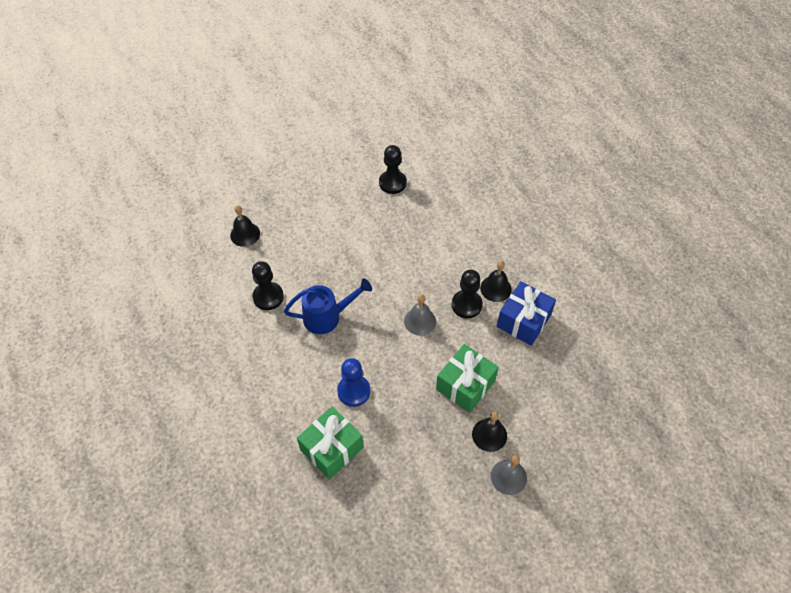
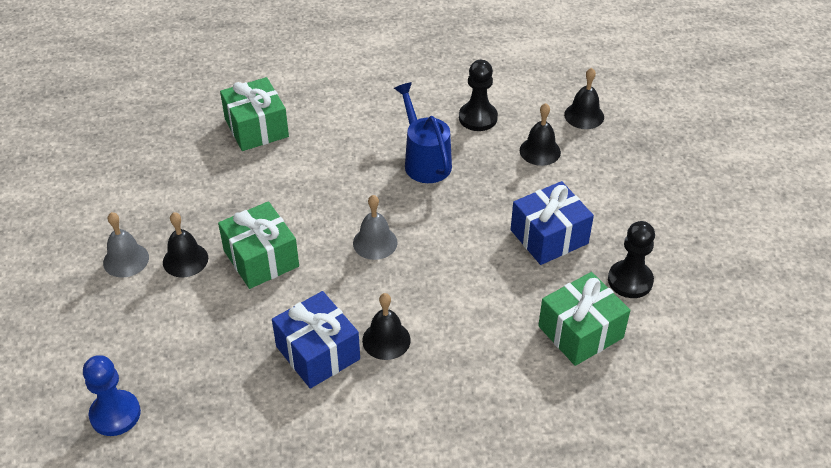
camera: 110 degrees right, 10 degrees down
(292, 251) = (540, 151): none -> black bell
(327, 317) = (424, 161): blue watering can -> blue watering can turned 150 degrees clockwise
(354, 391) = (313, 160): blue pawn -> blue pawn (115, 414)
(373, 228) = (549, 237): none -> blue gift
(442, 198) = (580, 332): none -> green gift
(466, 305) = (375, 298): black pawn -> none

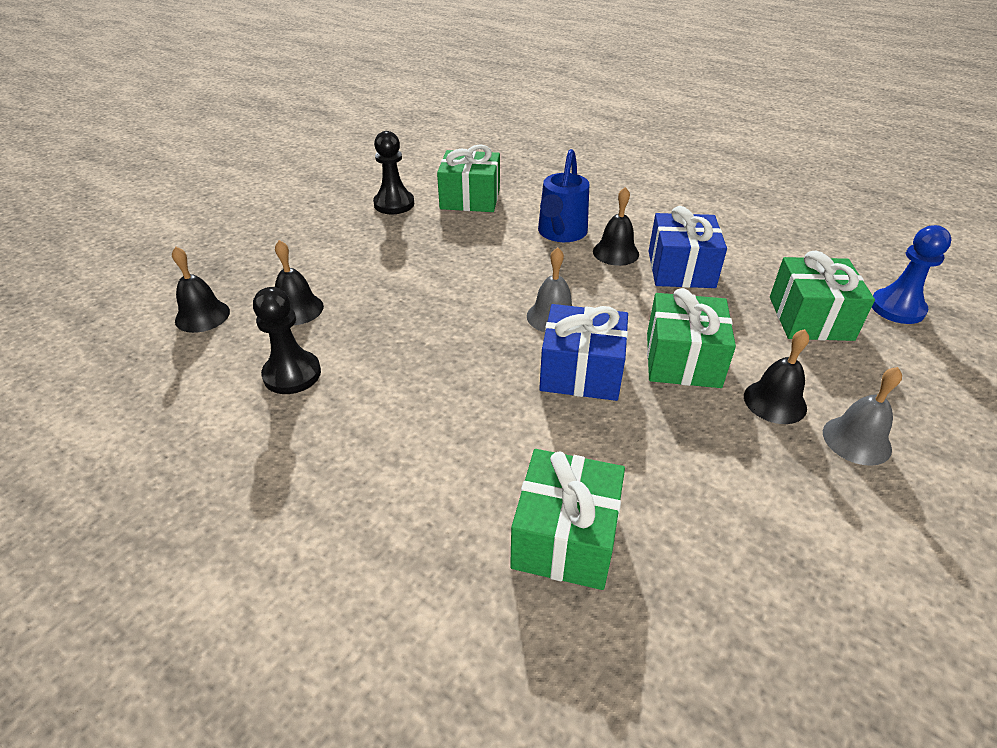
camera: 140 degrees left, 5 degrees down
(185, 356) = (810, 318): none -> green gift
(424, 161) = (411, 362): blue watering can -> blue watering can (560, 233)
(549, 237) = (403, 250): blue gift -> blue gift (581, 372)

